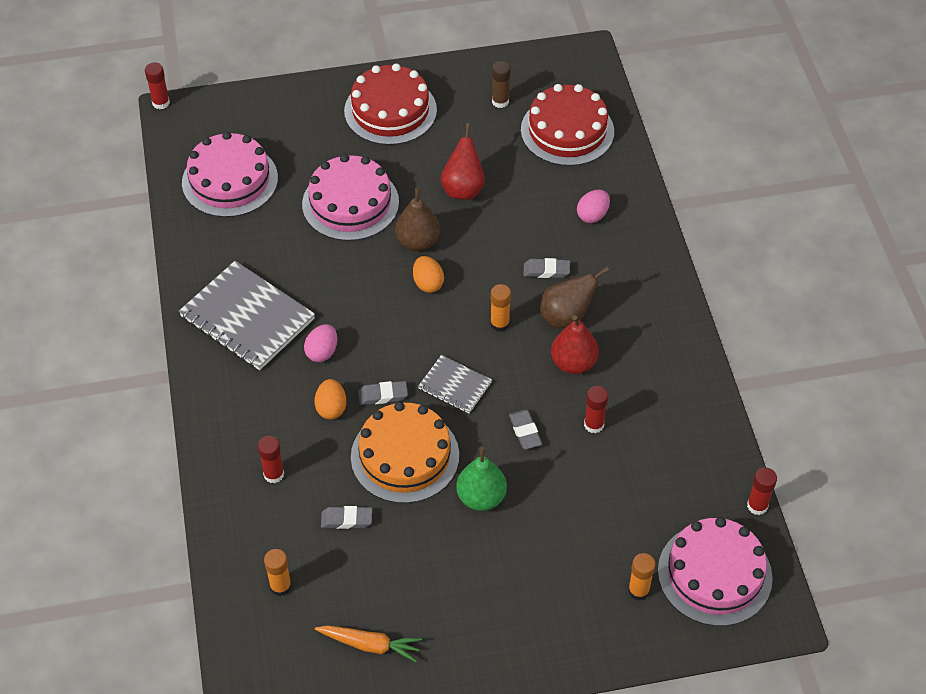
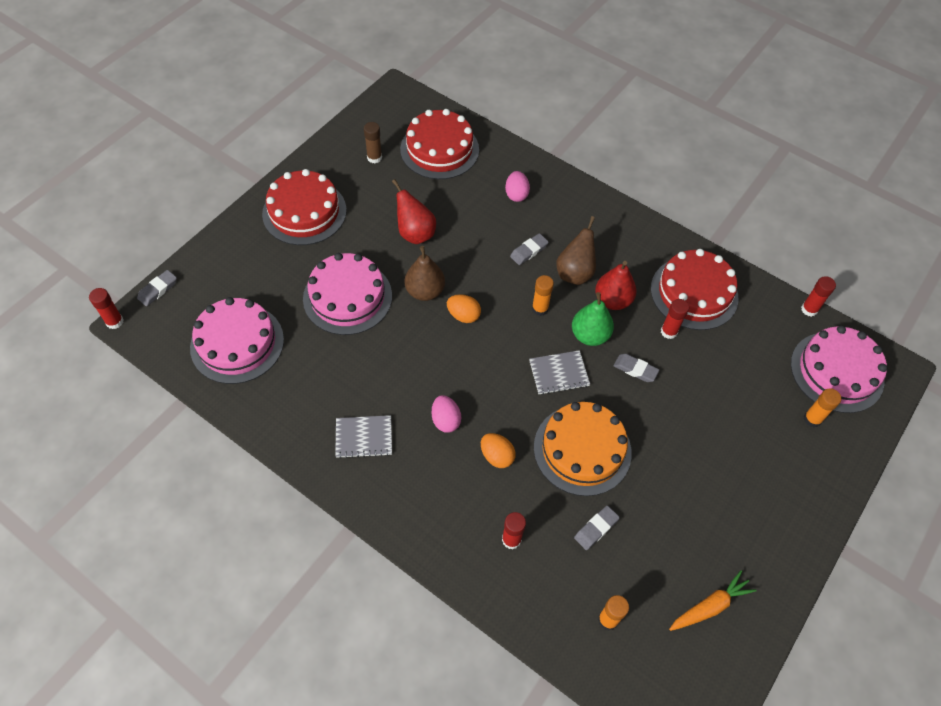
camera: 45 degrees left, 5 degrees up
(247, 318) = (364, 437): grey notebook -> grey notebook, size x0.53
(383, 395) = (521, 418): grey eraser -> grey eraser (158, 290)
(481, 497) = (659, 437): green pear -> green pear (590, 335)
(659, 411) = (694, 293): none -> red cake

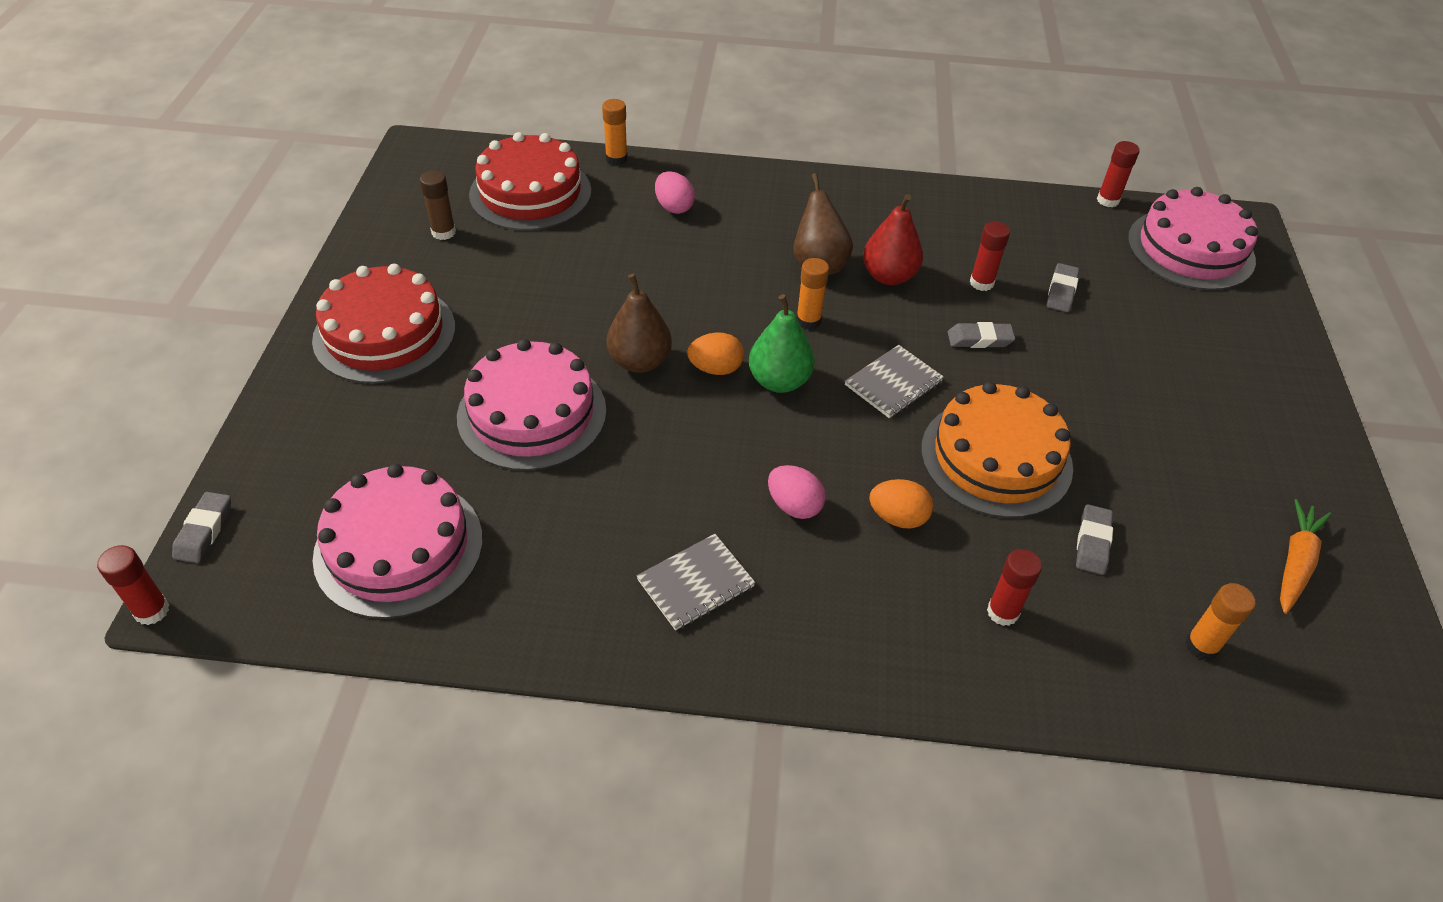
camera: 30 degrees left, 10 degrees down
(415, 233) = (571, 299): red pear -> none
(529, 251) = (741, 262): grey eraser -> grey eraser (1061, 291)
(590, 335) = (894, 325): green pear -> green pear (779, 381)
(694, 293) = (974, 232): red cake -> none
(812, 419) = (1211, 307): orange glue stick -> orange glue stick (616, 158)

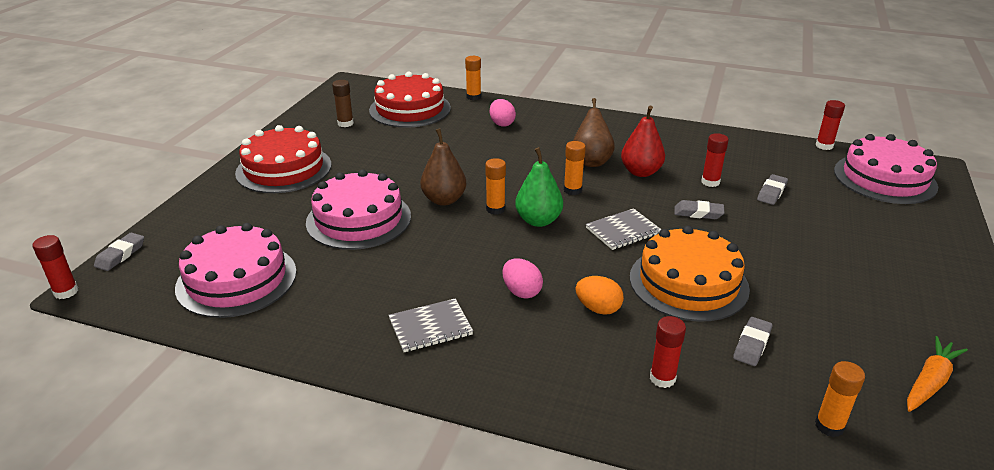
camera: 15 degrees right, 15 degrees down
(715, 369) = (495, 209): orange egg -> orange glue stick

